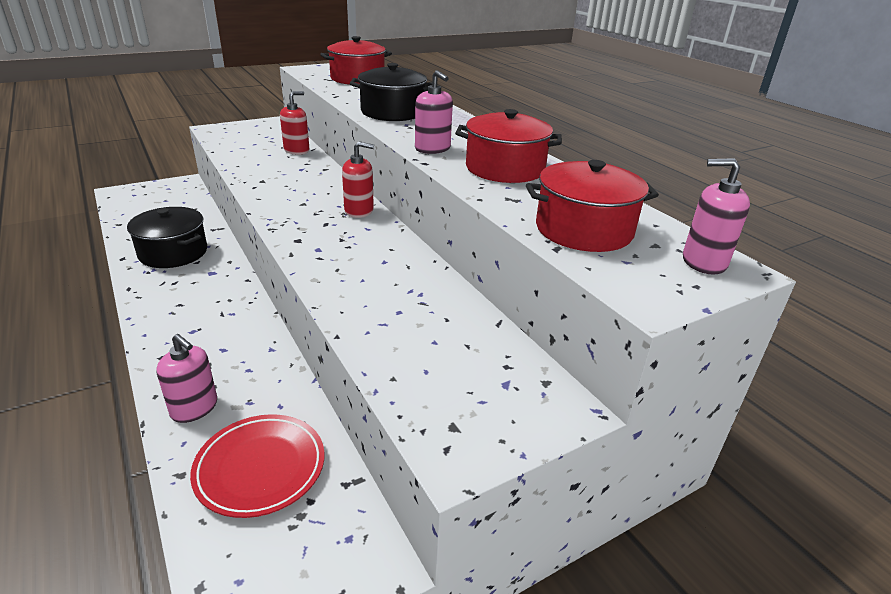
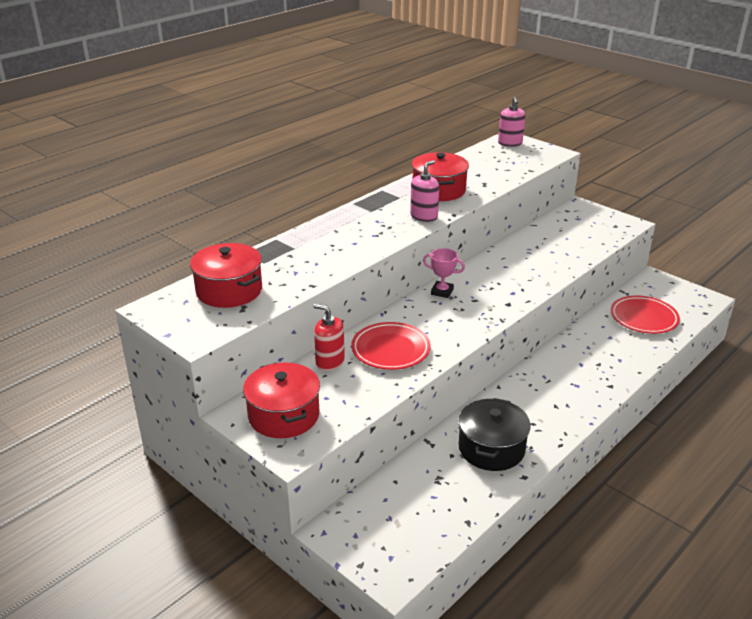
camera: 105 degrees left, 0 degrees up
(194, 408) = (632, 353): pink soap dispenser -> none
(285, 171) = (390, 350): none -> red plate
(359, 211) = (442, 292): red soap dispenser -> pink trophy
(392, 112) = (345, 246): black pot -> none
(584, 230) = (504, 166): red pot -> red pot (284, 415)

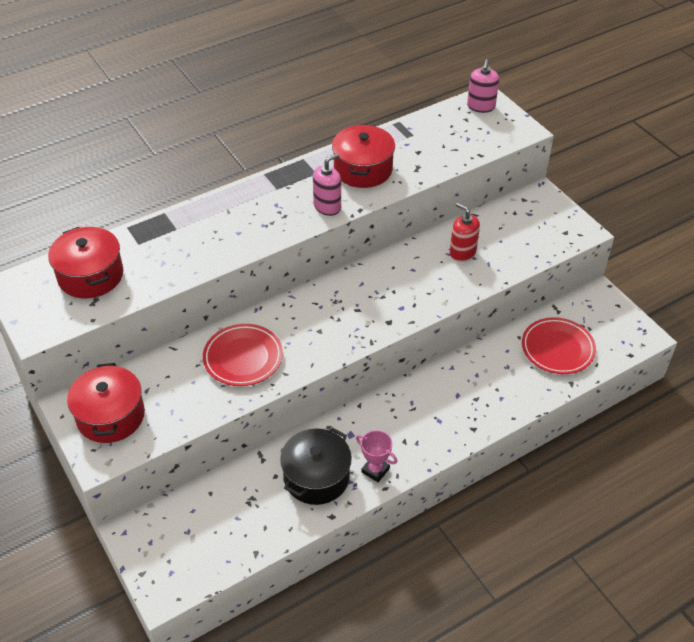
camera: 15 degrees right, 15 degrees up
(330, 362) = (179, 361): red soap dispenser -> red soap dispenser (462, 253)
(442, 292) = (329, 292): pink trophy -> pink trophy (375, 470)

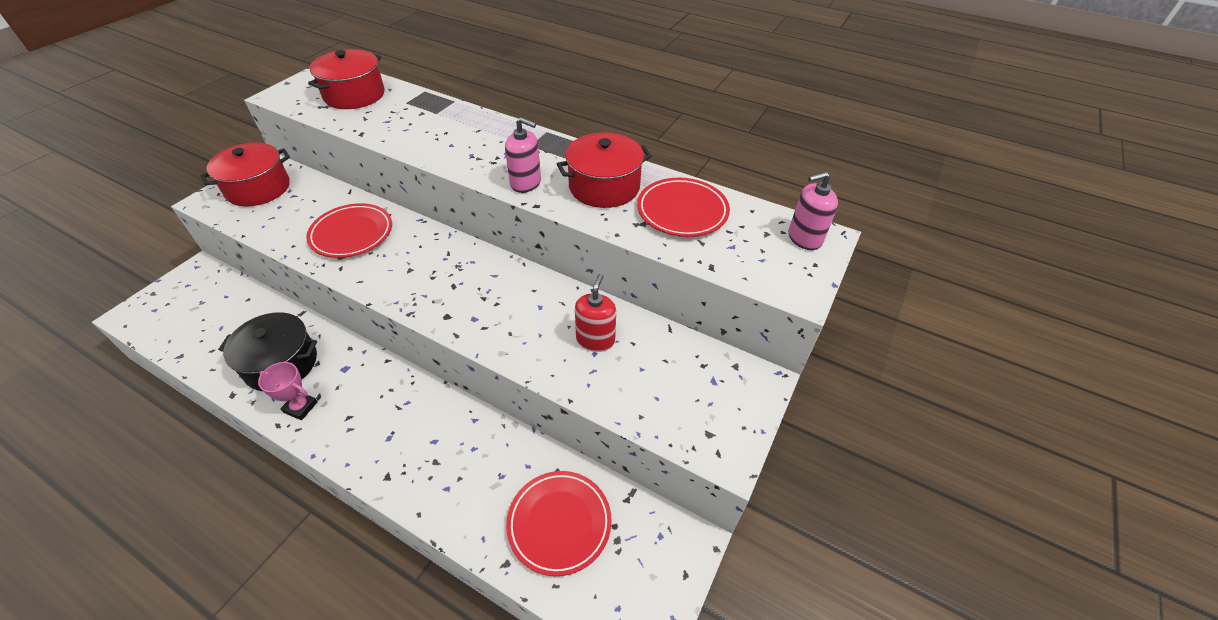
camera: 60 degrees right, 0 degrees up
(375, 470) = (300, 407): pink trophy -> pink trophy turned 75 degrees counterclockwise
(418, 144) = (682, 211): none -> red plate

